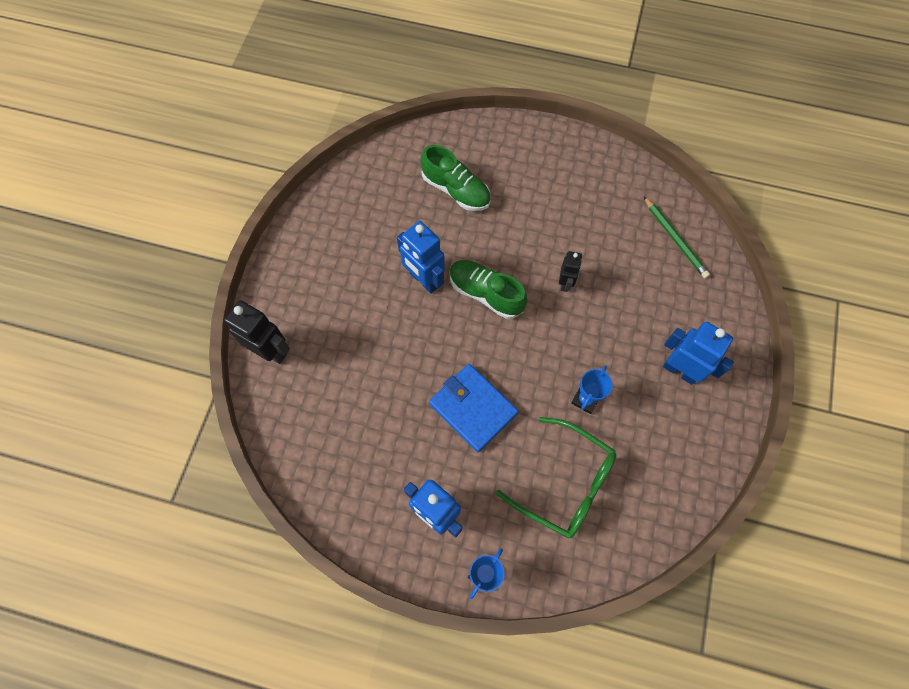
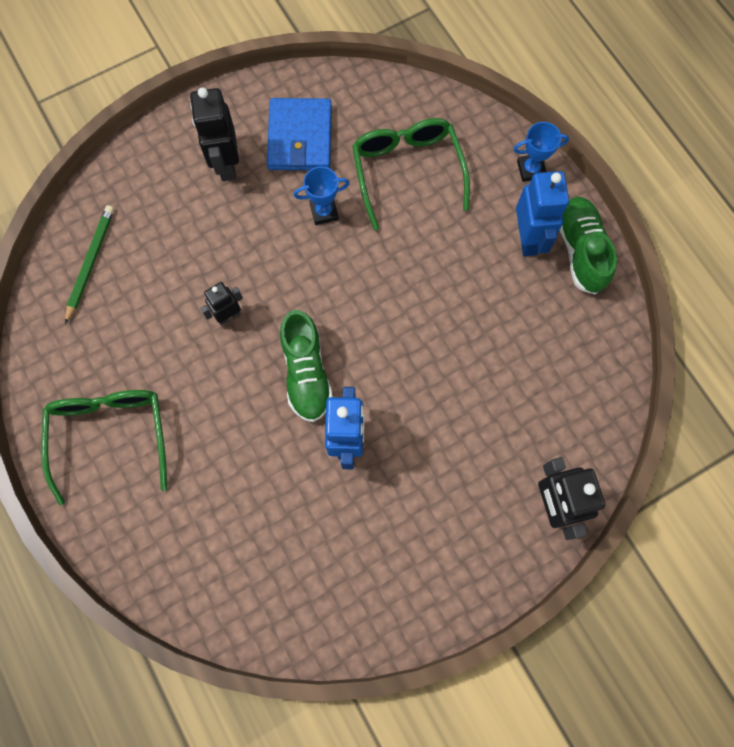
camera: 135 degrees left, 5 degrees up
(456, 190) = (219, 506): green shoe -> green shoe (580, 250)
(473, 408) = (420, 287): blue wallet -> blue wallet (300, 137)
(550, 171) = (110, 435): none -> green glasses
(680, 370) = (226, 164): blue robot -> black robot

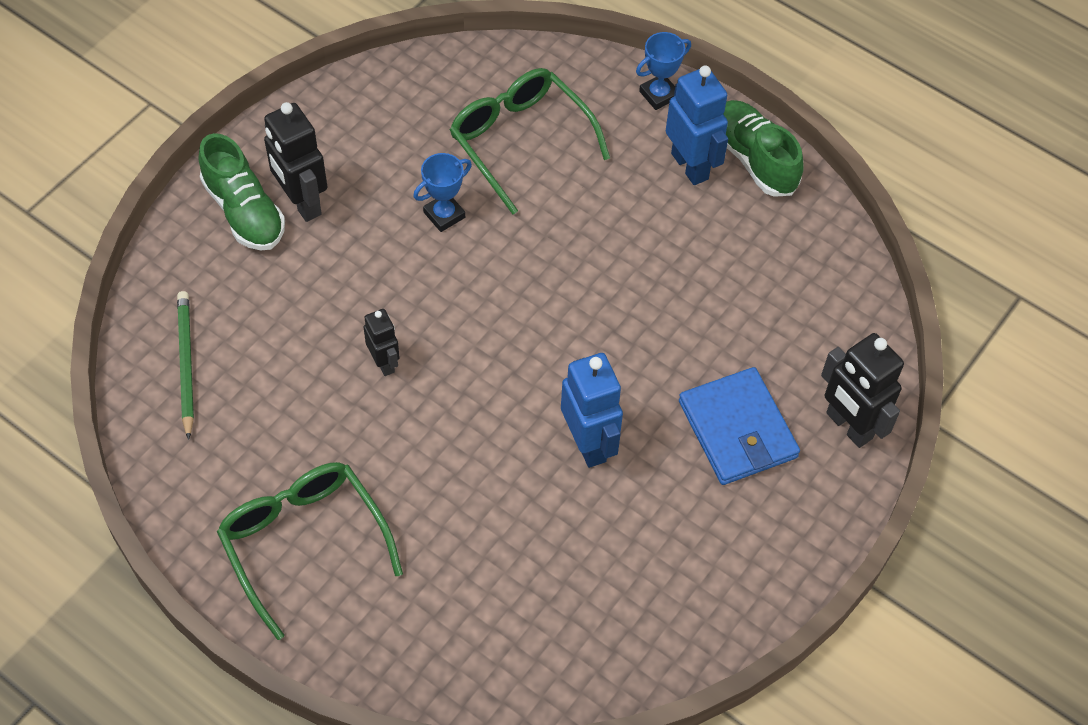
camera: 25 degrees left, 15 degrees down
(228, 315) = (384, 363): black robot -> black robot turned 120 degrees clockwise
(300, 137) = (377, 146): blue wallet -> blue wallet (737, 429)
(306, 373) = (507, 391): green shoe -> green shoe (244, 211)

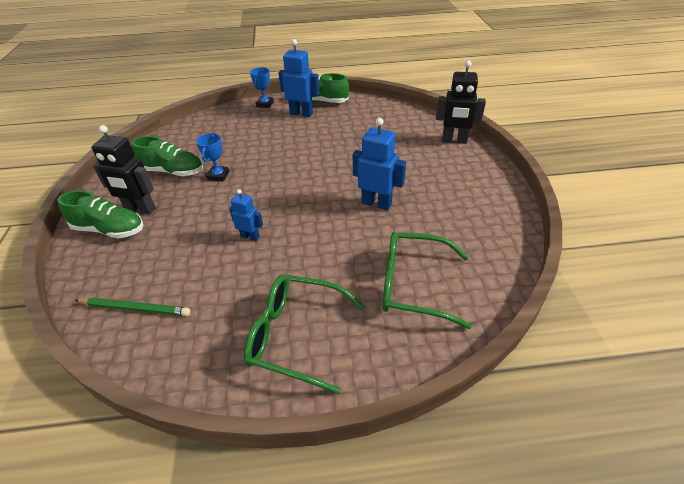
camera: 40 degrees left, 15 degrees down
(186, 364) = (135, 308): green pencil -> green pencil turned 150 degrees clockwise
(384, 363) = (250, 236): black robot -> blue robot
(396, 156) = (173, 171): none -> green shoe
(520, 141) = (225, 140): green glasses -> green glasses (413, 285)
(737, 429) = (422, 164): blue wallet -> none

